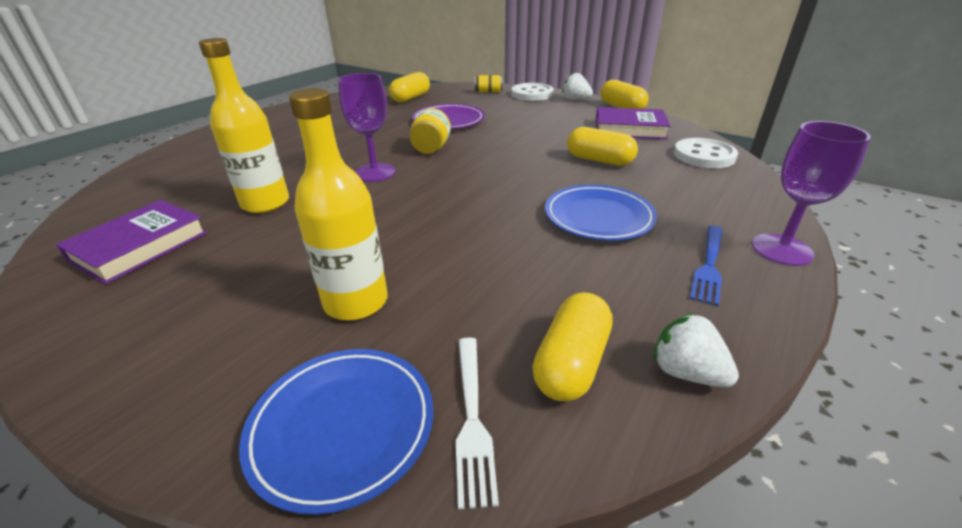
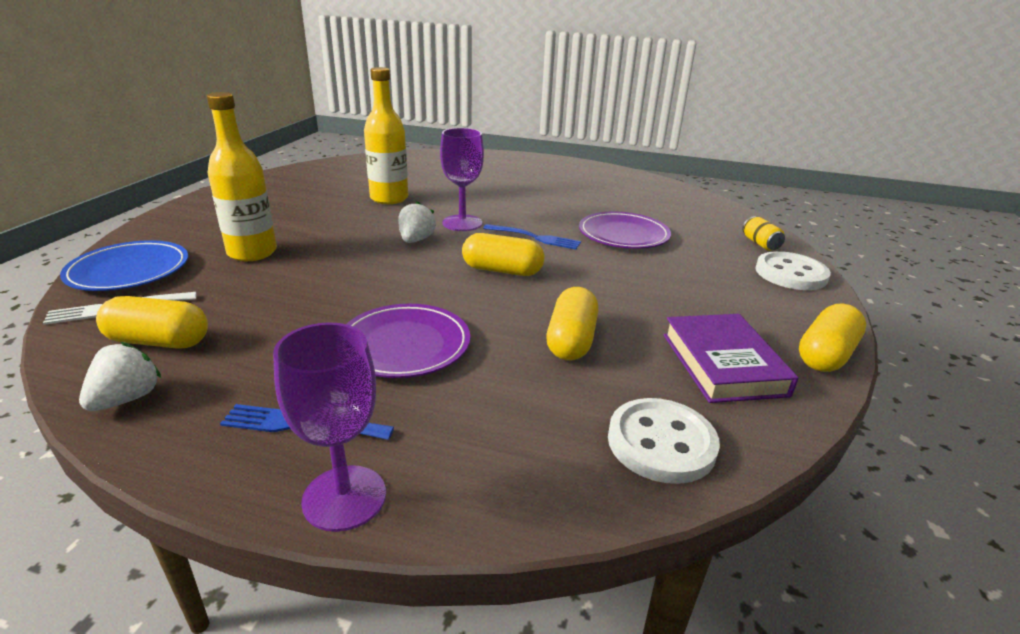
camera: 70 degrees right, 5 degrees down
(140, 246) = (322, 181): purple book -> none
(411, 98) = (676, 206): yellow capsule -> yellow capsule (502, 270)
(431, 148) = (535, 237): yellow jar -> blue fork
(575, 99) = (811, 310): white strawberry -> white strawberry (416, 240)
(598, 217) = (404, 345): blue plate -> purple plate

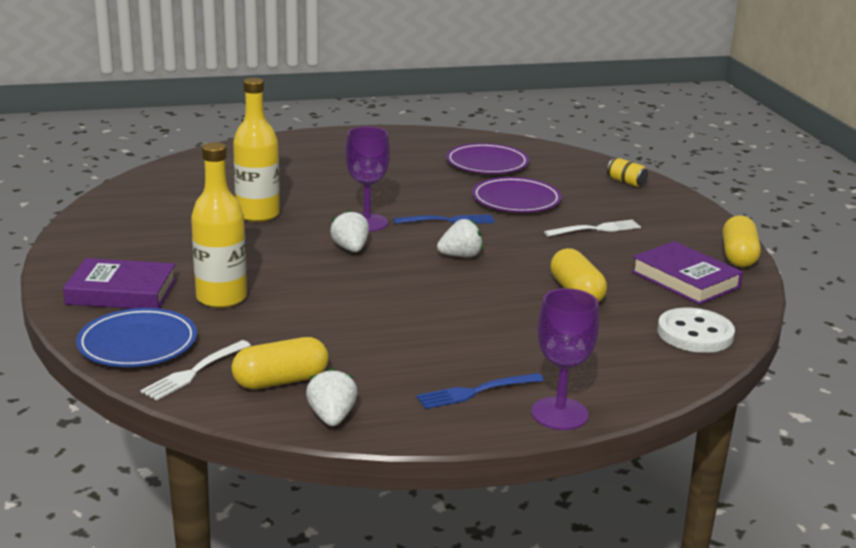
camera: 30 degrees left, 5 degrees down
(197, 229) = (121, 292): none -> purple book
(404, 345) = (469, 329): purple plate -> purple plate (487, 163)
(502, 270) = (461, 256): yellow capsule -> white strawberry
(674, 280) = (596, 229): none -> white fork
(790, 274) = (669, 203): white button -> none

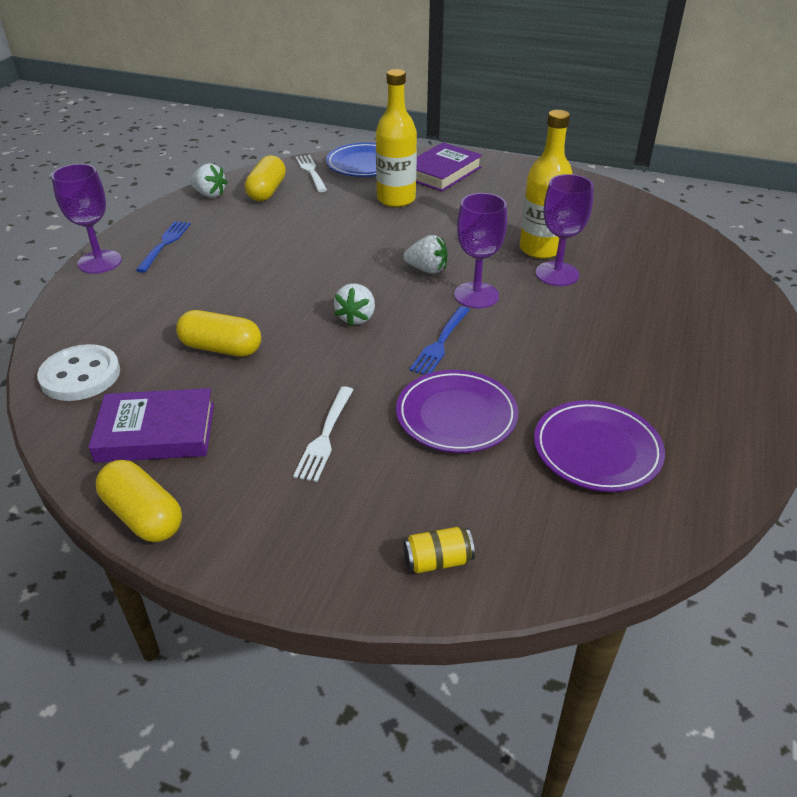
camera: 125 degrees right, 15 degrees up
(295, 202) = (557, 274): none -> purple goblet

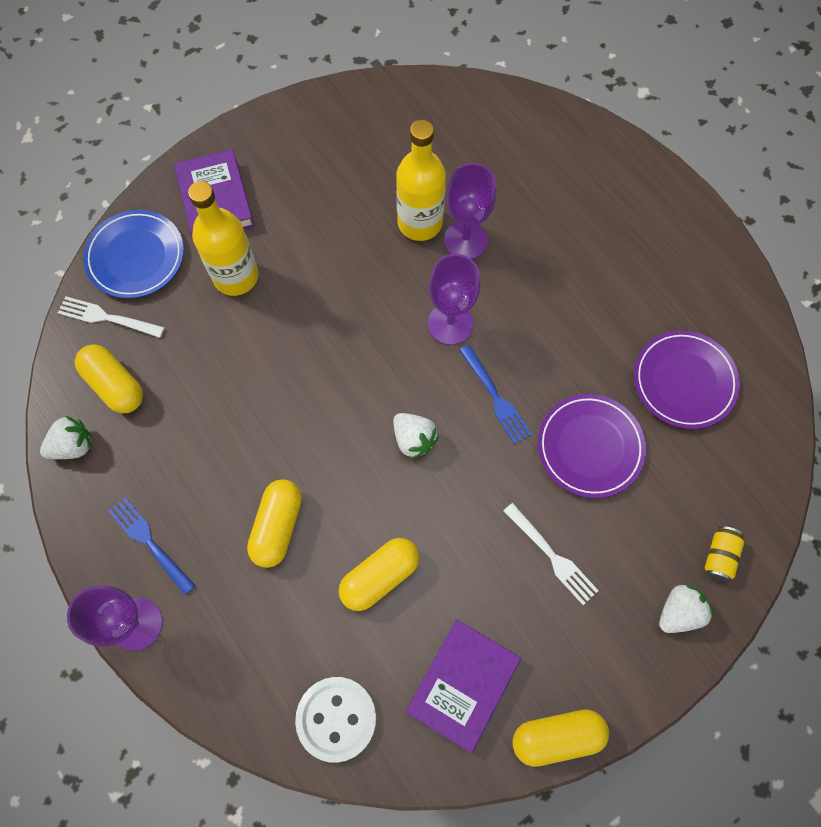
camera: 55 degrees left, 30 degrees up
(222, 287) = (277, 526): none -> yellow capsule
(427, 269) = (382, 334): white strawberry -> white strawberry (678, 612)

